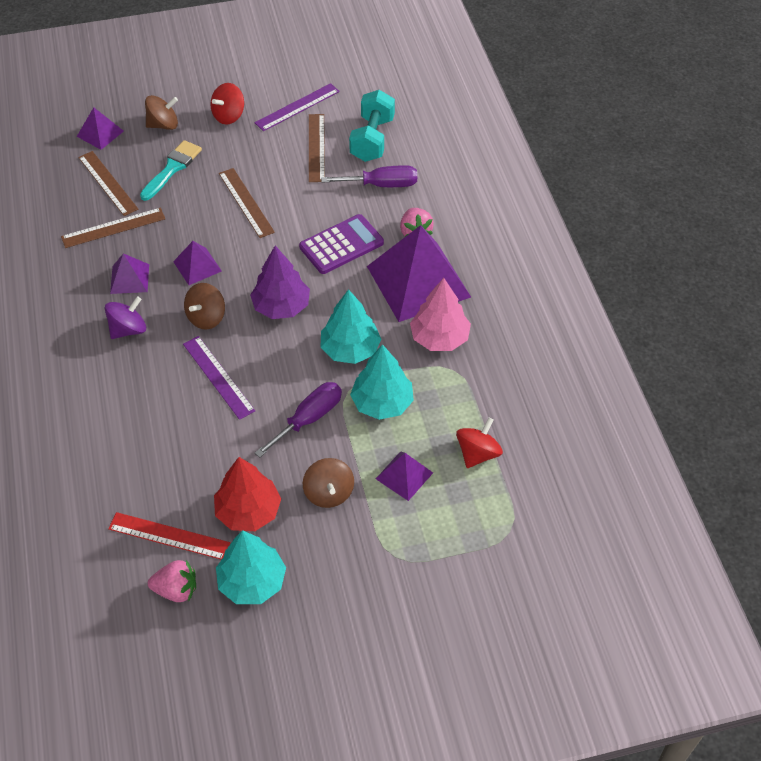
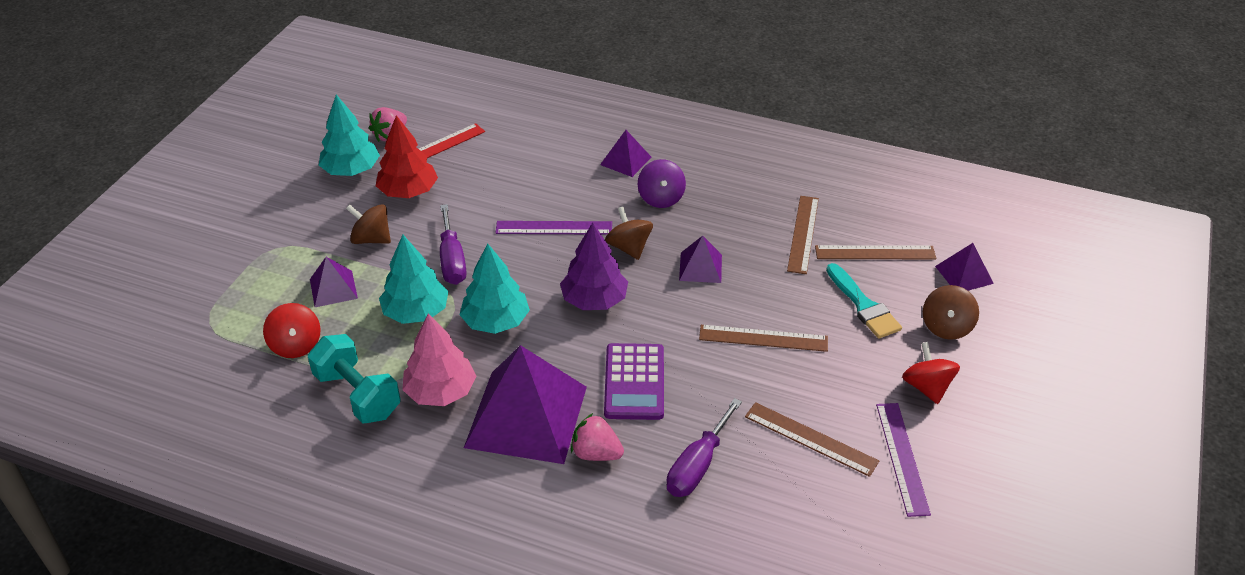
camera: 125 degrees right, 10 degrees down
(129, 279) = (723, 220): purple pyramid -> purple pyramid (625, 161)
(372, 139) = (786, 500): turquoise dumbbell -> turquoise dumbbell (357, 394)

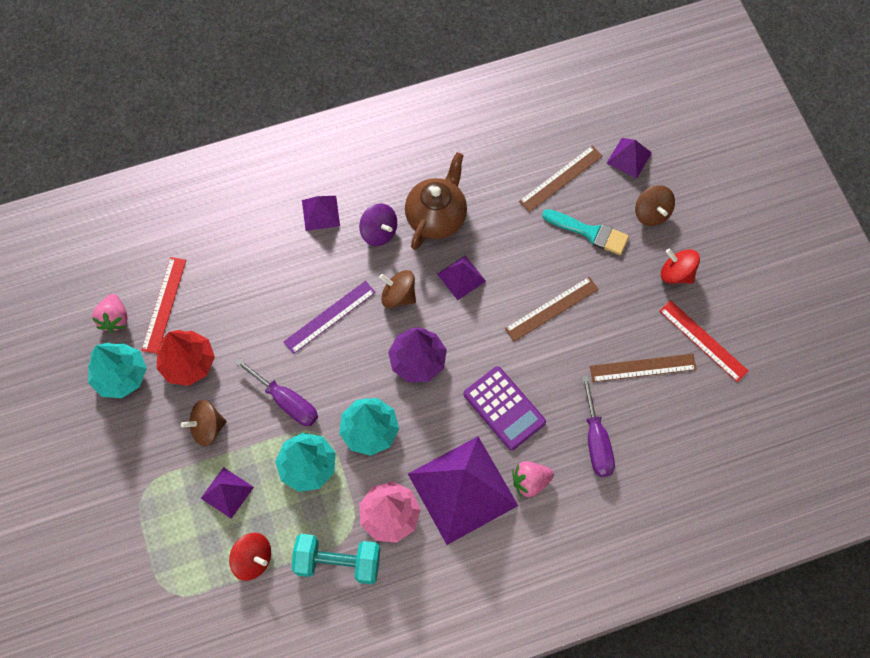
camera: 40 degrees left, 25 degrees up
(723, 216) = (436, 217): none -> brown teapot
(803, 234) = (502, 195): brown ruler -> none
(902, 458) = (703, 341): purple ruler -> red ruler

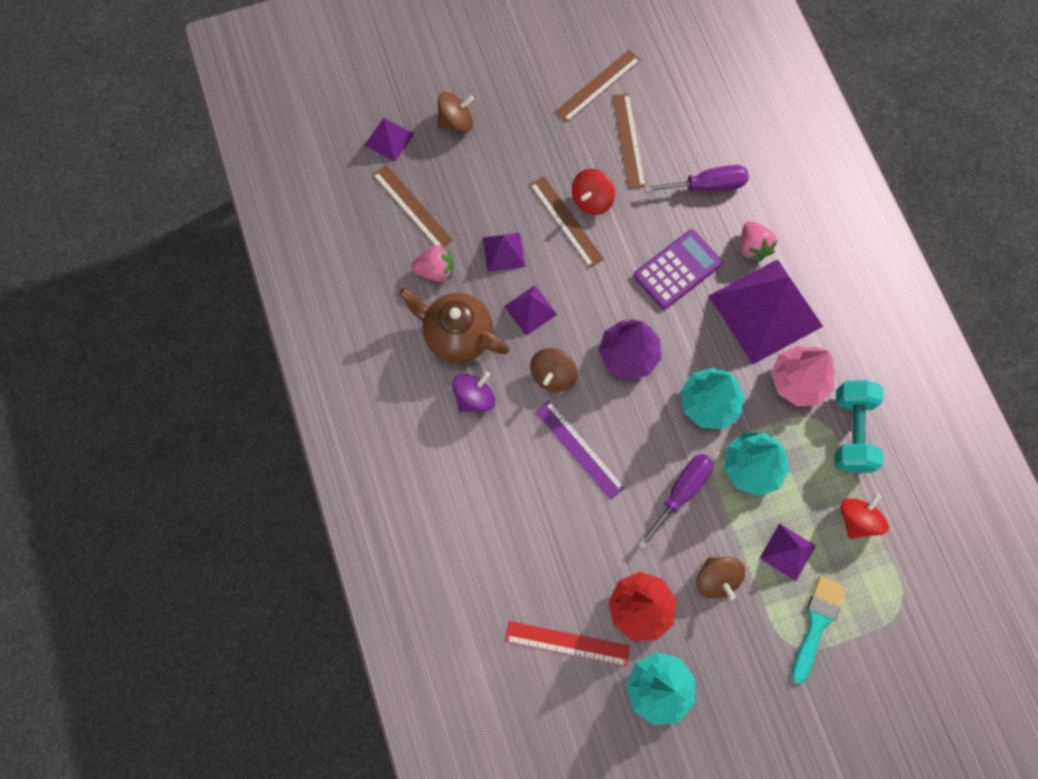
camera: 90 degrees left, 5 degrees up
(114, 318) = (586, 704): pink strawberry -> pink strawberry (435, 270)
(320, 213) = (448, 464): purple pyramid -> purple pyramid (504, 252)
(589, 232) = (478, 181): turquoise brush -> turquoise brush (816, 623)
(676, 273) = (525, 104): red spinning top -> red spinning top (592, 200)
(703, 341) = (598, 86): red ruler -> brown ruler

